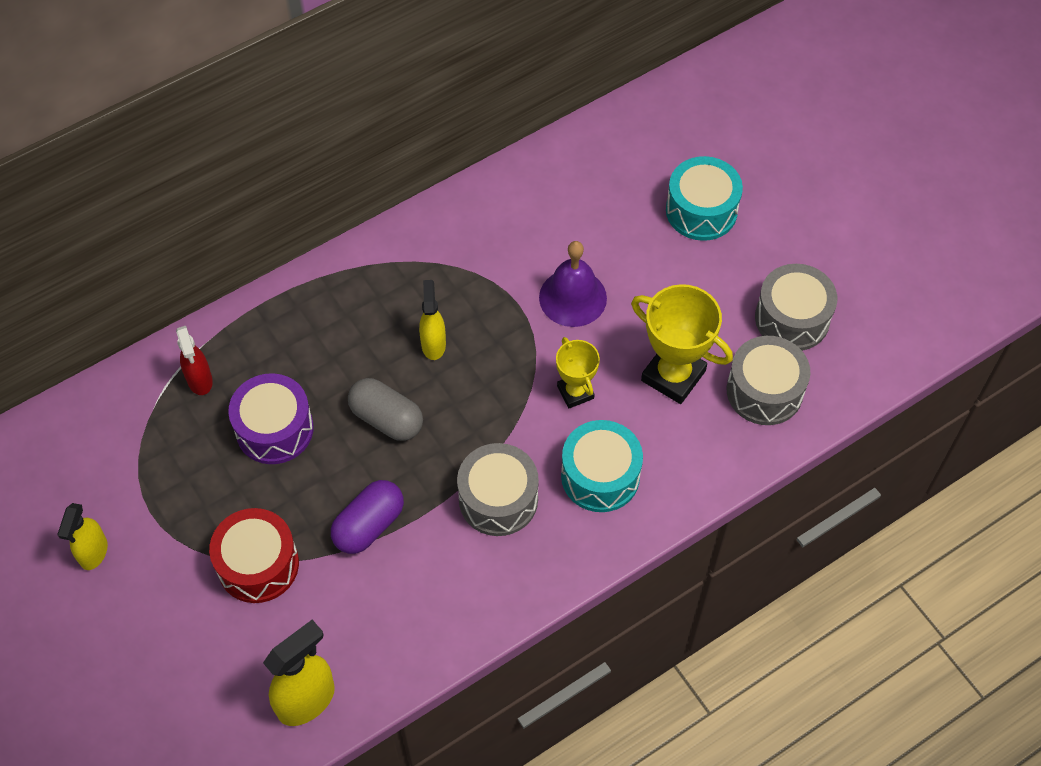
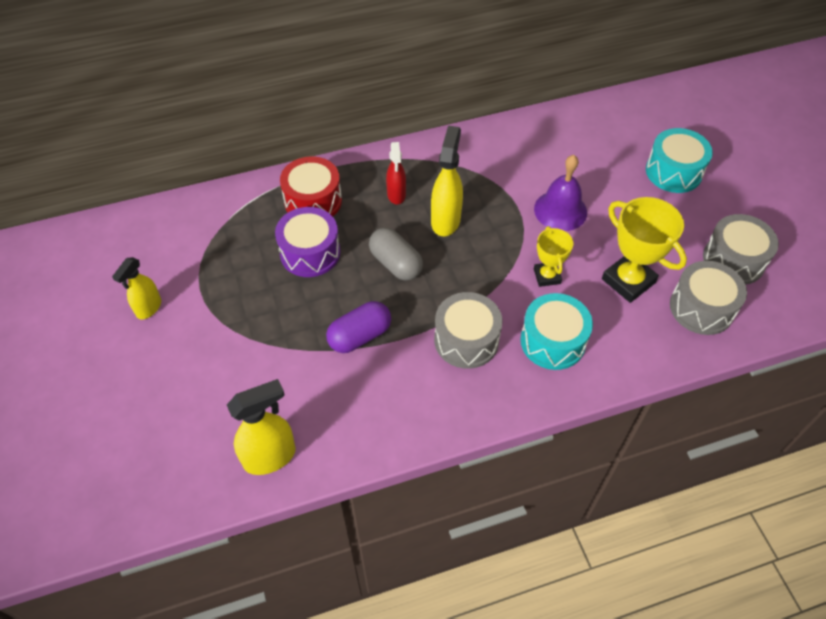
camera: 15 degrees right, 5 degrees down
(200, 380) = (267, 209): red spray bottle -> red spray bottle (396, 195)
(258, 564) = (266, 345): red drum -> red drum (313, 201)
(433, 344) = (446, 220): yellow spray bottle -> yellow spray bottle, size x1.53

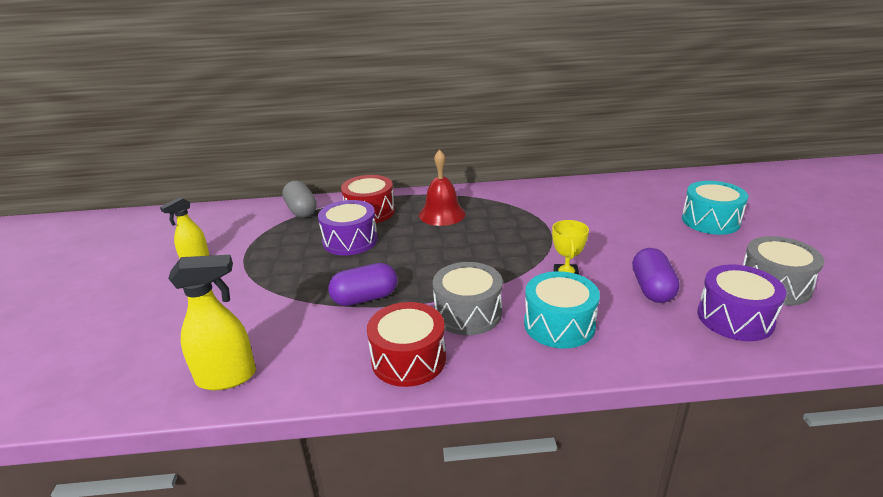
camera: 15 degrees right, 25 degrees down
(396, 195) = (442, 214): red spray bottle -> red bell
(396, 263) = (422, 254): grey capsule -> grey capsule (301, 210)
(429, 406) = (408, 359): none -> red drum
(446, 220) = (479, 232): yellow spray bottle -> none
(560, 210) = (591, 235): purple bell -> none
(628, 281) = (652, 289): yellow trophy -> purple capsule
(701, 308) = (735, 318): grey drum -> purple drum

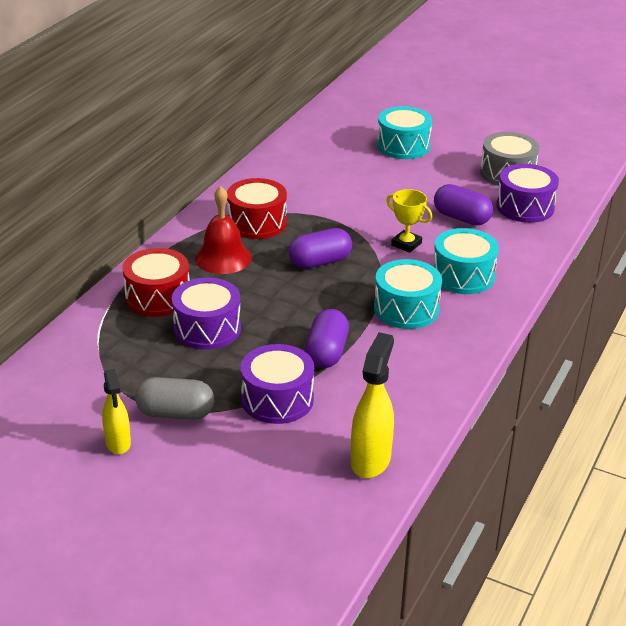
camera: 60 degrees left, 5 degrees up
(284, 300) = (277, 399): none -> purple drum
(301, 210) = (89, 340): grey capsule -> grey capsule (175, 413)
(408, 359) = (437, 359): red drum -> red drum (257, 223)
(468, 313) = (406, 309): grey drum -> turquoise drum
(485, 249) = (320, 262): none -> purple capsule

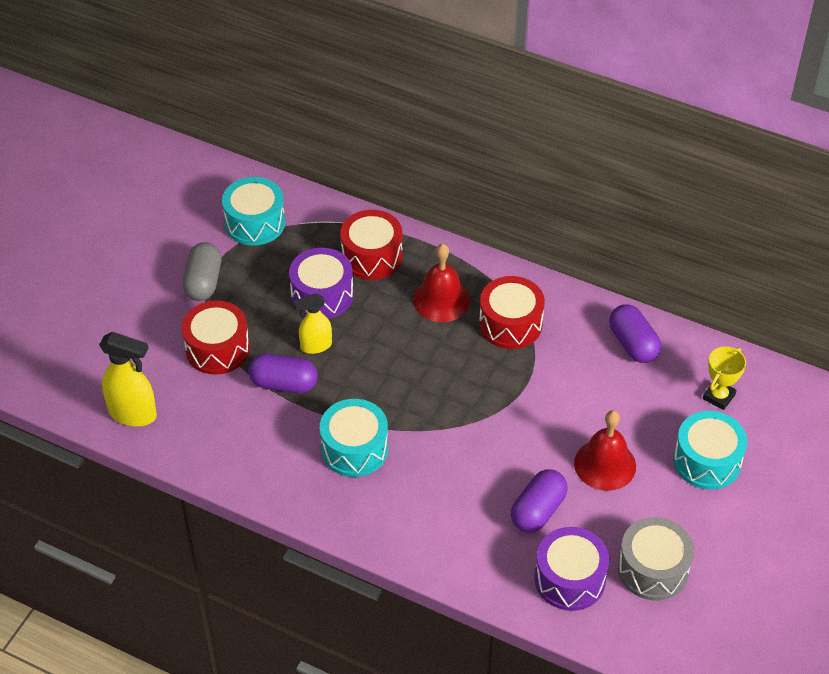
camera: 90 degrees right, 15 degrees up
(118, 443) = (169, 250): yellow spray bottle -> yellow spray bottle (315, 346)
(277, 399) = (217, 349): purple drum -> red drum
(320, 262) = (438, 378): purple capsule -> purple capsule (633, 344)
(406, 244) = (477, 454): yellow trophy -> yellow trophy (719, 397)
(411, 187) = (605, 464): none -> red bell
(463, 276) = (417, 503): turquoise drum -> turquoise drum (255, 223)

